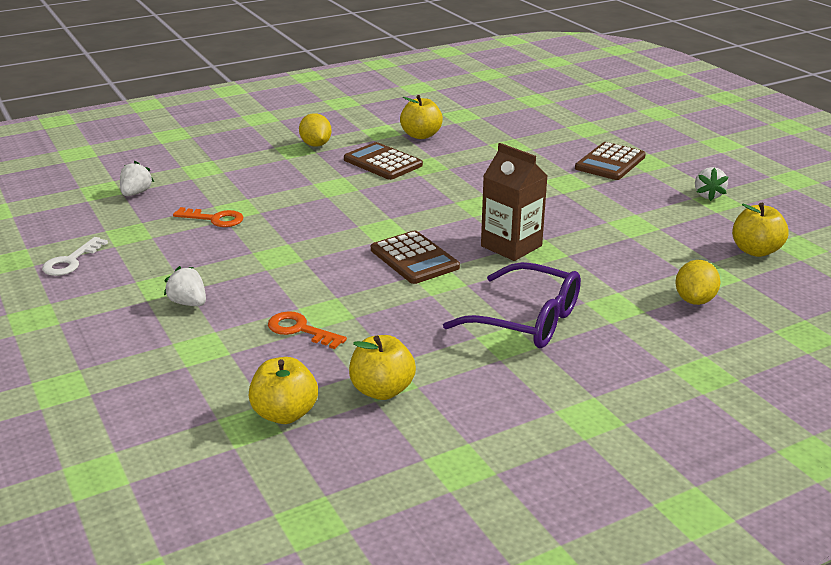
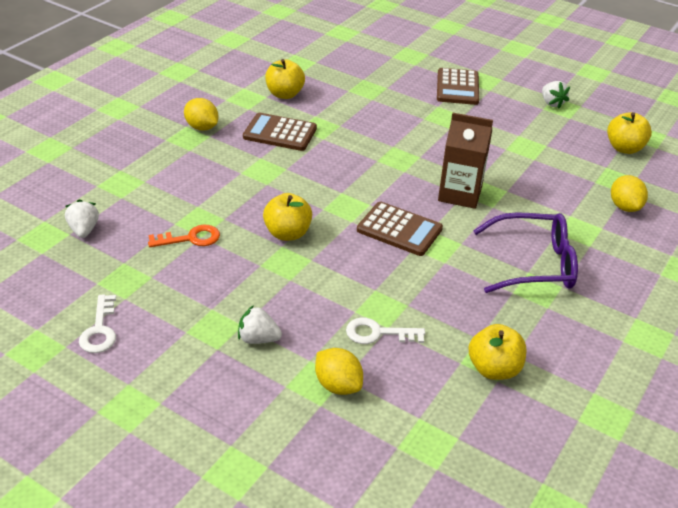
camera: 30 degrees left, 10 degrees up
(218, 356) = (338, 385): none -> yellow lemon
(285, 414) = (444, 420): yellow apple -> yellow apple (287, 233)
(300, 330) = (378, 333): orange key -> white key

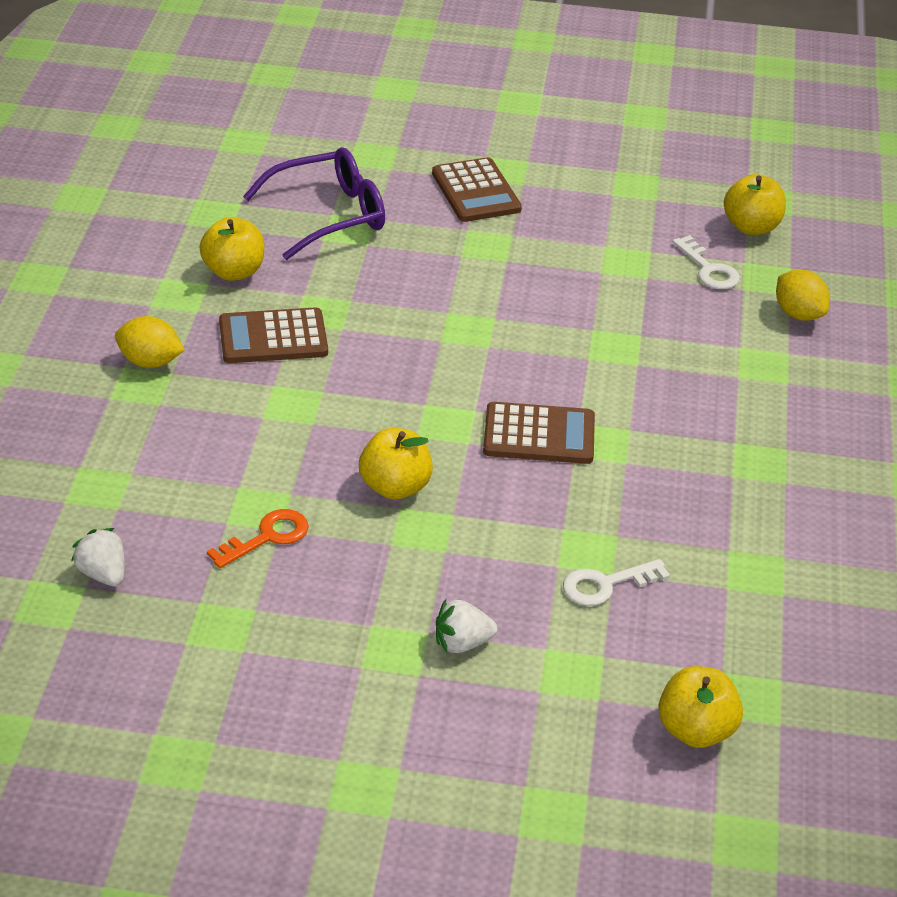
camera: 25 degrees left, 0 degrees up
(100, 330) = (244, 704): white key -> white key (708, 269)
(338, 385) = (602, 667): yellow lemon -> none
(460, 194) = (584, 358): brown carton -> none
(494, 369) = (770, 582): yellow apple -> yellow apple (696, 730)
(534, 264) = (736, 429): purple glasses -> purple glasses (329, 215)
(551, 103) = (619, 182): white strawberry -> none

